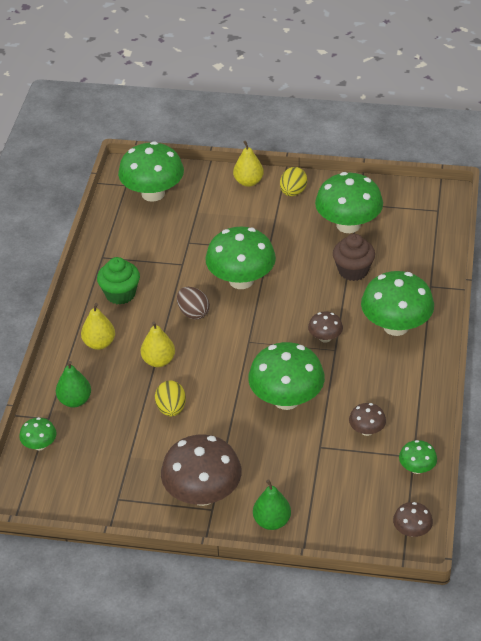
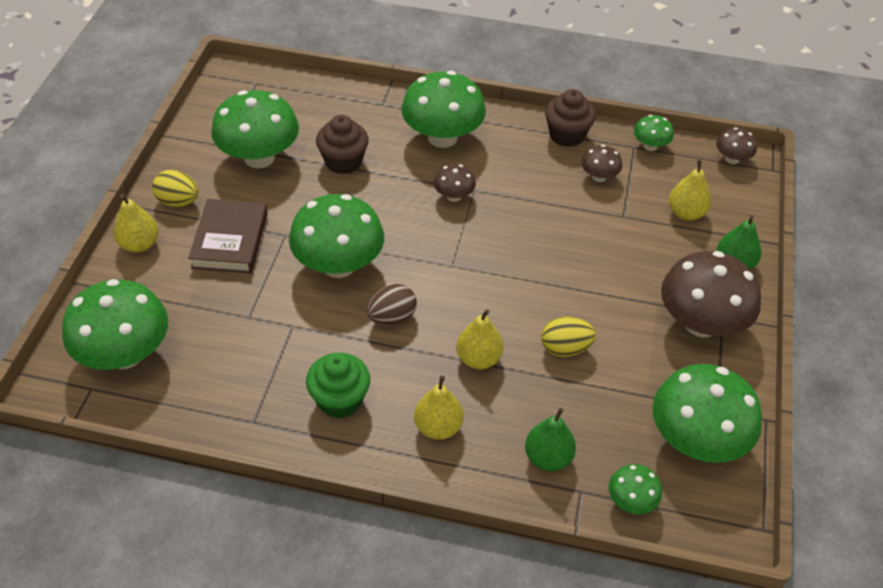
camera: 90 degrees left, 5 degrees up
(258, 223) = (230, 240): none -> brown book
(286, 399) = (551, 238): green mushroom -> green mushroom (696, 440)
(330, 491) = (686, 213): none -> yellow pear
(418, 408) = (567, 135): none -> brown cupcake

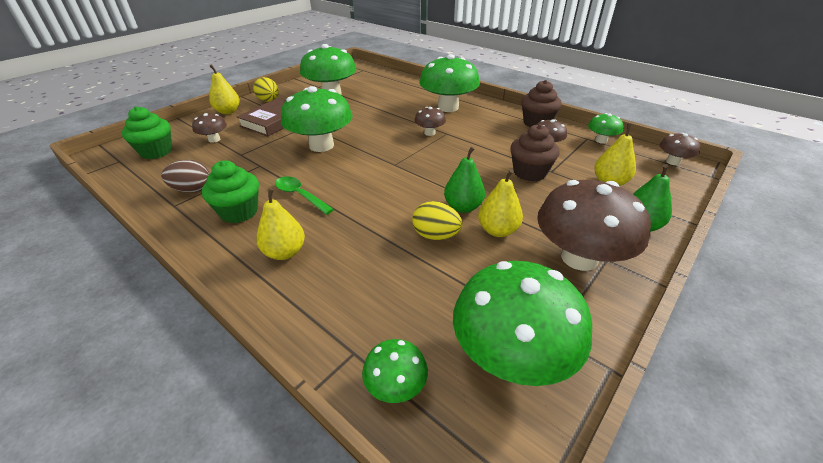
camera: 30 degrees right, 10 degrees down
(125, 354) = (156, 151): green mushroom -> green cupcake
(182, 304) = (214, 139): none -> brown mushroom
(343, 161) = (376, 105): brown cupcake -> brown cupcake (529, 172)
(386, 352) = (300, 195): none -> green spoon
(392, 318) = (325, 179): brown egg -> brown egg (192, 190)
(478, 359) = (360, 220): yellow pear -> yellow pear (497, 230)
(548, 458) = (349, 310): green pear -> green pear (463, 207)

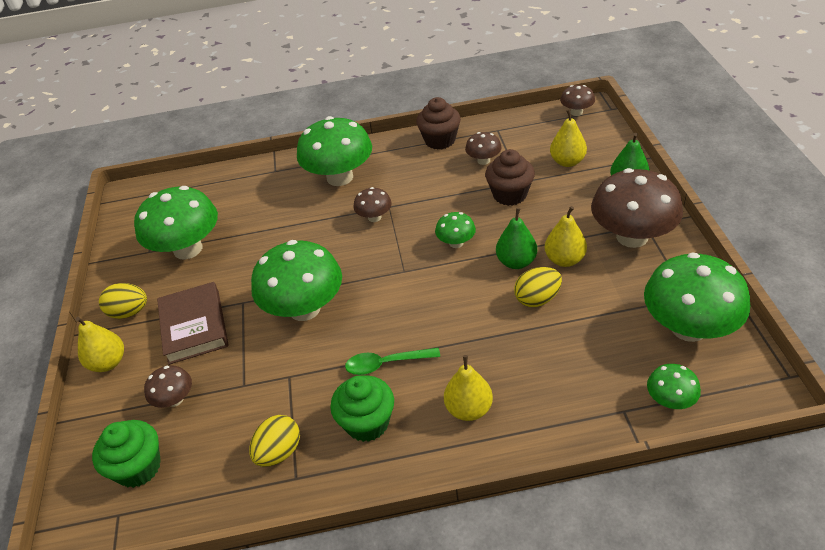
camera: 45 degrees left, 5 degrees up
(192, 190) = (279, 452): brown egg -> yellow egg
(601, 140) = (509, 125): green mushroom -> green mushroom (456, 243)

